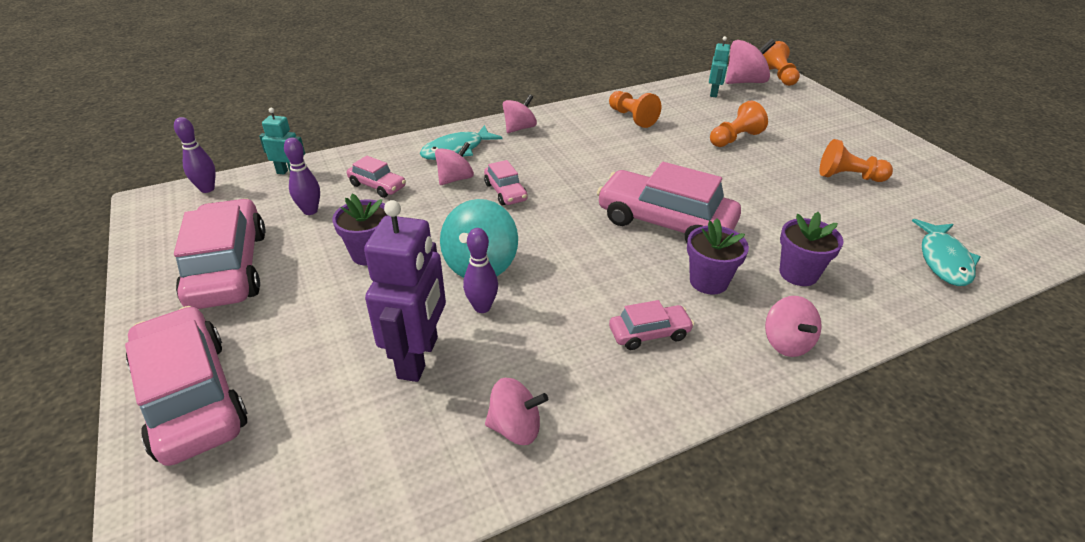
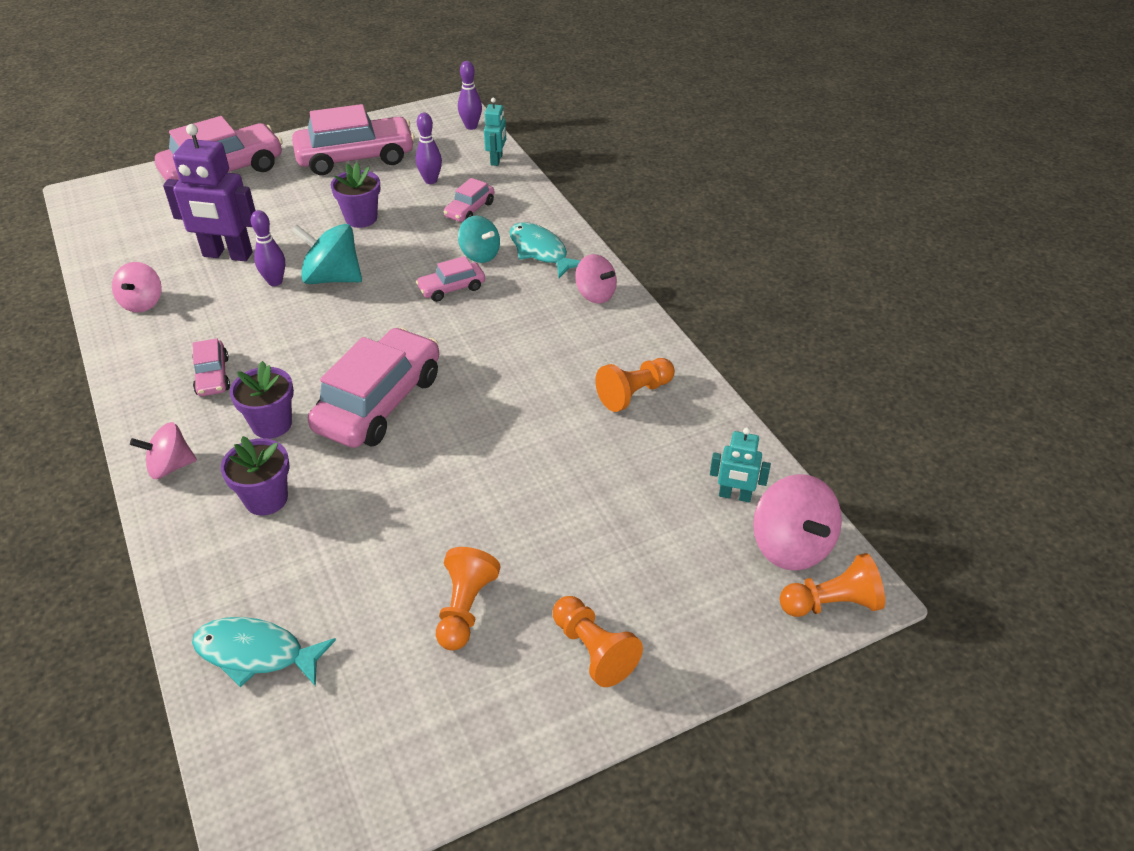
camera: 90 degrees right, 5 degrees up
(455, 179) = (480, 254): pink spinning top -> turquoise spinning top
(735, 139) = (578, 496): orange pawn -> orange pawn (593, 650)

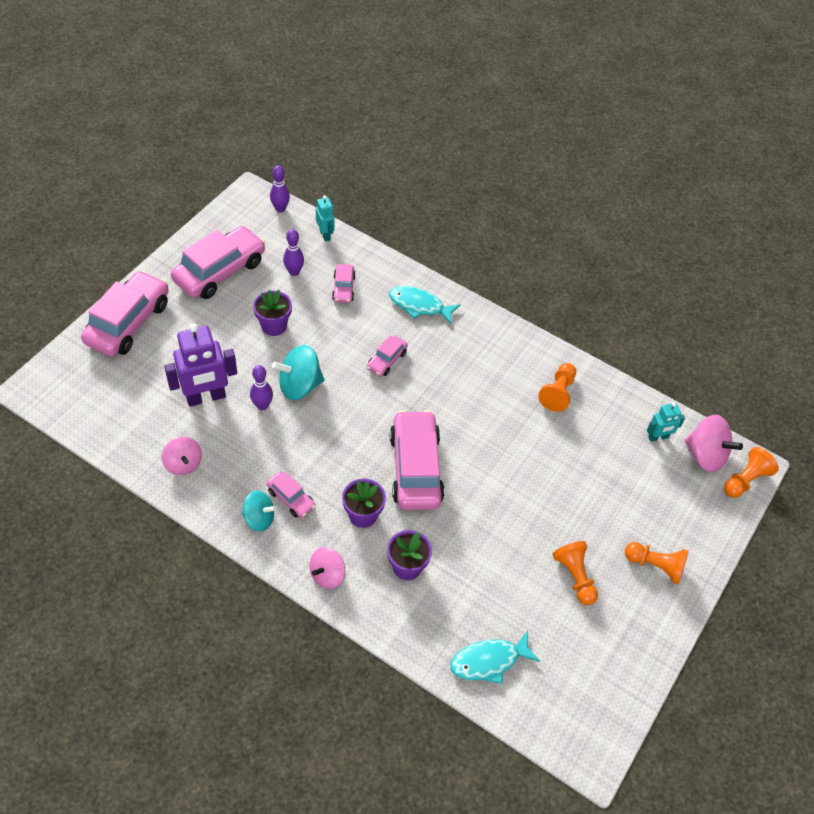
camera: 35 degrees left, 10 degrees up
(480, 254) = (382, 324): turquoise spinning top -> turquoise spinning top (259, 518)
(595, 294) = (480, 327): pink spinning top -> none

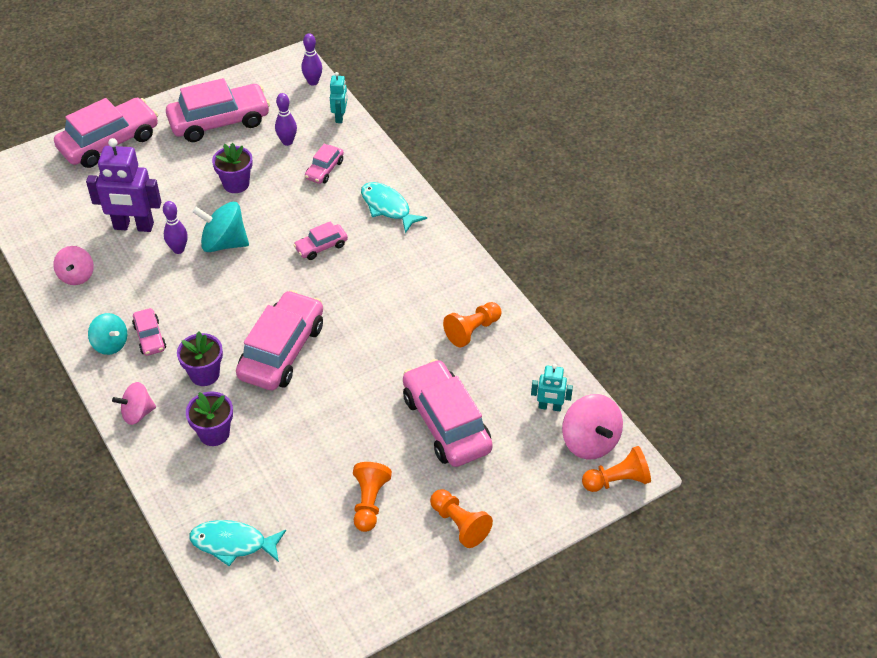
camera: 30 degrees right, 5 degrees down
(589, 482) = (446, 423): none -> pink car

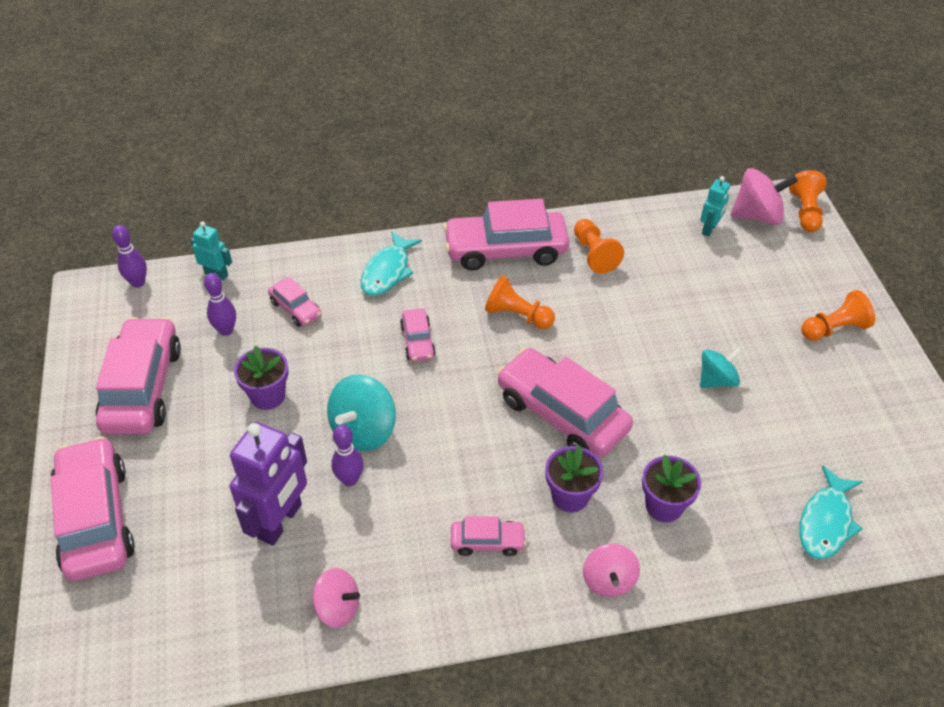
camera: 70 degrees left, 0 degrees up
(110, 344) = (481, 589): turquoise spinning top -> turquoise spinning top (716, 380)
(369, 502) = (794, 390): orange pawn -> orange pawn (517, 315)
(387, 207) = (387, 271): turquoise fish -> turquoise fish turned 45 degrees counterclockwise
(446, 423) = (707, 305): pink car -> pink car (505, 250)

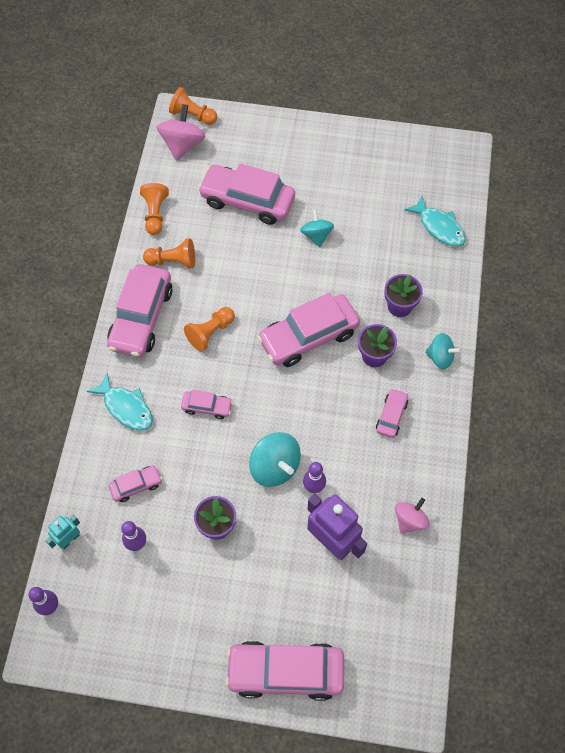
camera: 70 degrees left, 15 degrees up
(143, 387) = (171, 619): pink car -> pink car (247, 201)
(608, 580) = (440, 357): pink spinning top -> turquoise spinning top
(709, 229) = (182, 179): turquoise robot -> none
(834, 329) = (302, 151): orange pawn -> orange pawn (155, 214)

